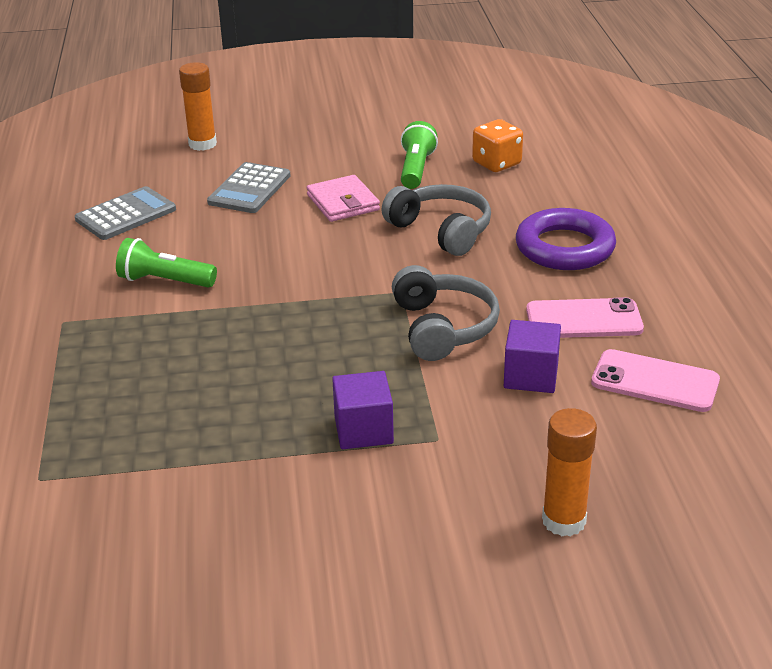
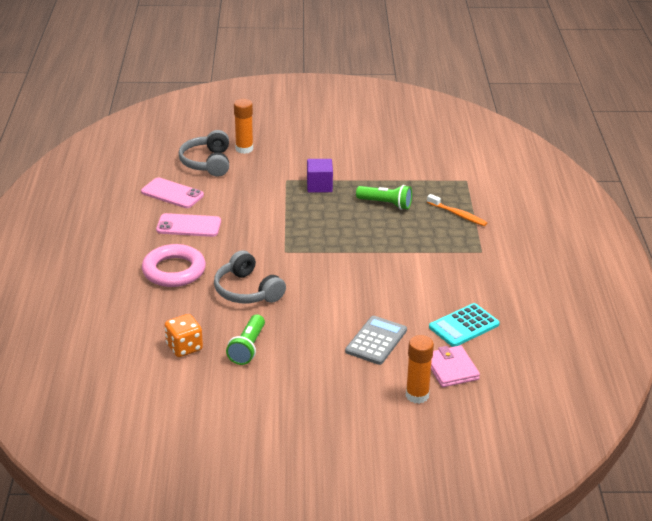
camera: 175 degrees left, 0 degrees up
(83, 389) = (458, 215): none -> orange toothbrush
(126, 214) = (464, 326): grey calculator -> turquoise calculator
(165, 281) = (426, 271): green flashlight -> green flashlight (385, 204)
(343, 202) = (309, 321): pink wallet -> pink wallet (451, 369)
(443, 327) = (267, 228): grey headphones -> grey headphones (207, 163)
(531, 376) = (231, 201): purple cube -> none
(564, 247) = (174, 271): purple ring -> pink ring

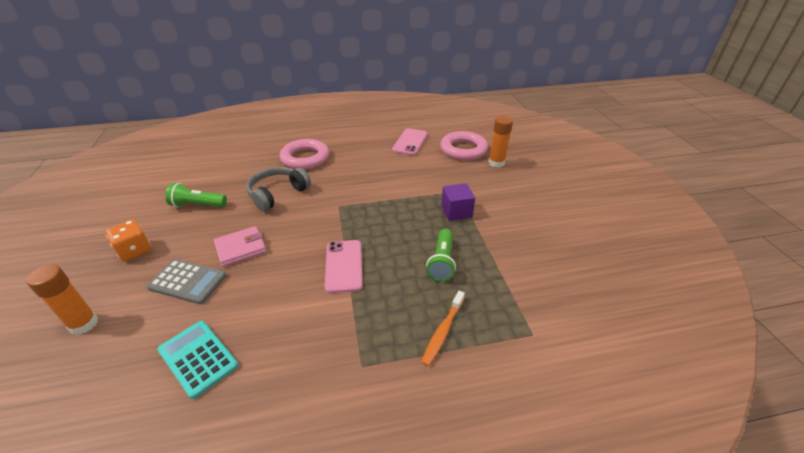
camera: 80 degrees right, 5 degrees up
(184, 347) = (206, 176): orange dice -> orange dice (135, 251)
(189, 226) = (367, 155): pink phone -> pink phone (343, 266)
(207, 163) = (463, 149): grey headphones -> pink ring
(451, 369) = (117, 351): pink wallet -> pink wallet (241, 248)

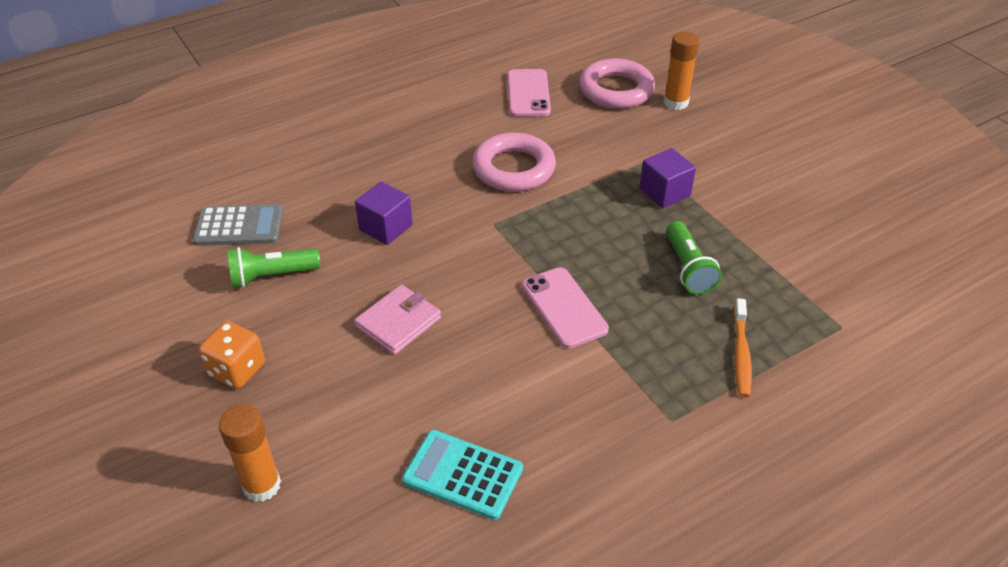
camera: 20 degrees left, 5 degrees up
(188, 281) = (361, 389): grey calculator -> grey calculator (239, 226)
(277, 194) = (386, 227): grey headphones -> purple cube
(305, 158) = (382, 157): pink ring -> pink ring (513, 168)

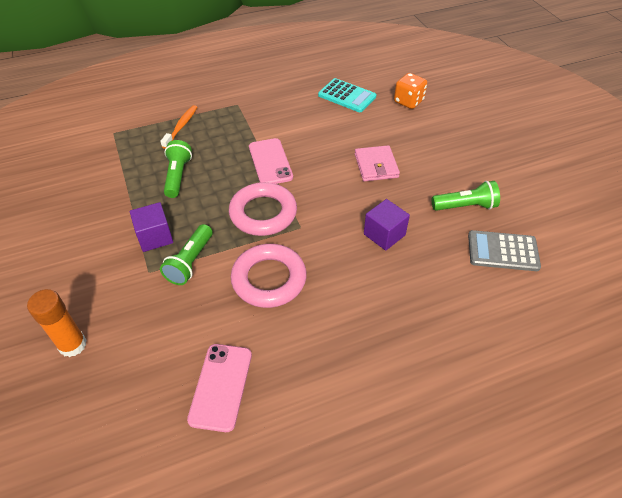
camera: 170 degrees left, 5 degrees up
(237, 370) = (471, 152): orange dice -> orange dice (408, 101)
(262, 485) = (443, 102): orange glue stick -> none
(398, 322) = (376, 166): pink wallet -> pink wallet turned 60 degrees counterclockwise
(607, 173) = (190, 262): none -> green flashlight
(616, 90) = (122, 376): pink ring -> pink ring (263, 213)

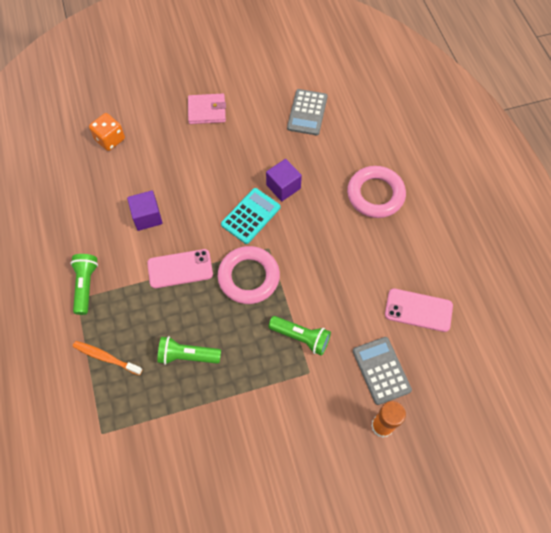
camera: 85 degrees left, 15 degrees up
(141, 343) = (381, 370): none -> grey calculator
(155, 237) = (268, 370): purple cube -> purple cube (147, 217)
(269, 279) = (323, 275): pink ring -> pink ring (375, 194)
(347, 96) = (88, 191): turquoise calculator -> turquoise calculator (251, 216)
(376, 166) = (200, 180): pink wallet -> pink wallet (207, 110)
(465, 206) = (258, 125): green flashlight -> green flashlight (86, 286)

